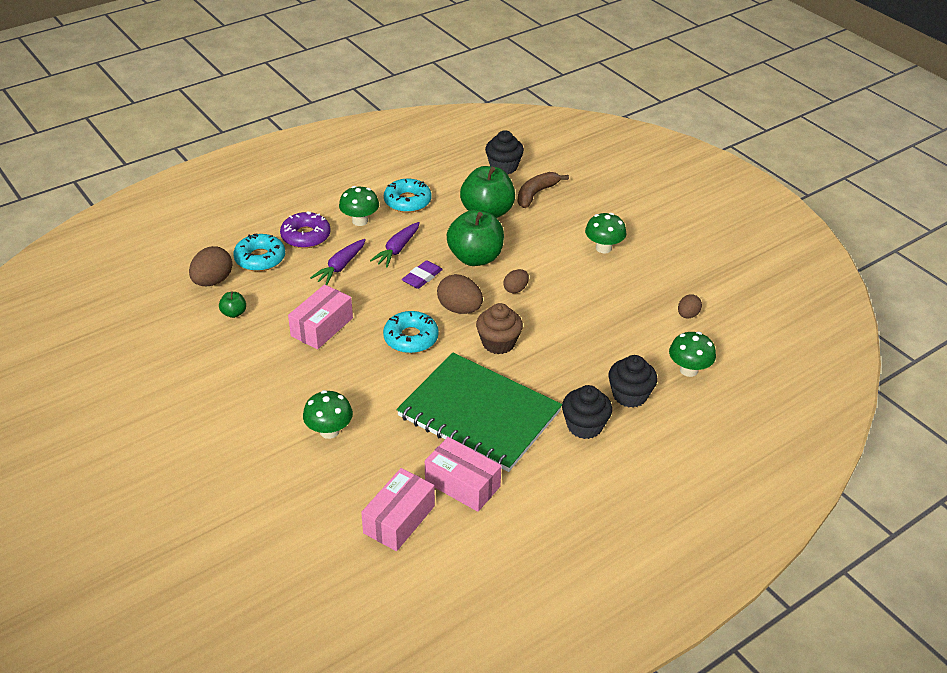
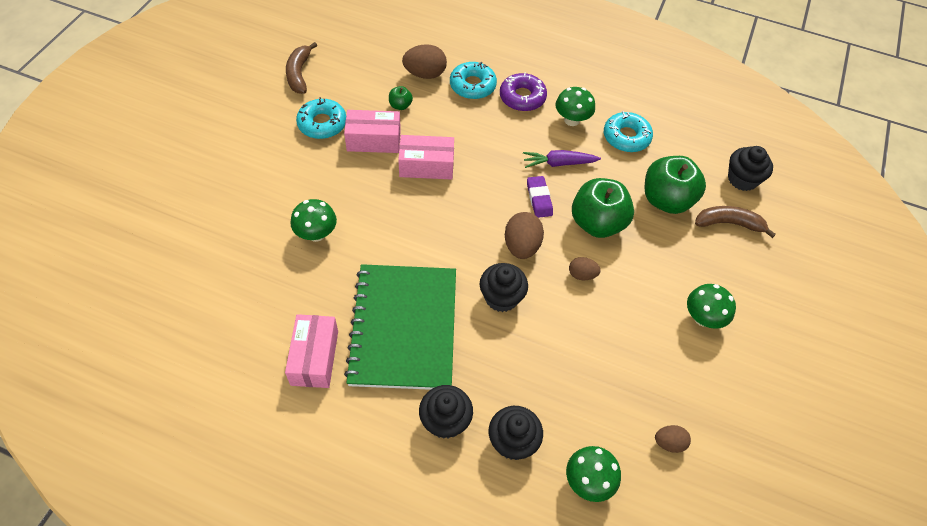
camera: 55 degrees right, 15 degrees up
(114, 365) = (299, 73): none -> brown banana
(340, 267) = (505, 138): purple carrot -> none
(399, 519) = (250, 332): pink box -> pink box (374, 140)
(411, 338) = (458, 231): turquoise donut -> turquoise donut (322, 124)
(422, 277) = (539, 199): purple eraser -> purple eraser turned 75 degrees clockwise
(498, 343) = (501, 297): brown cupcake -> black cupcake

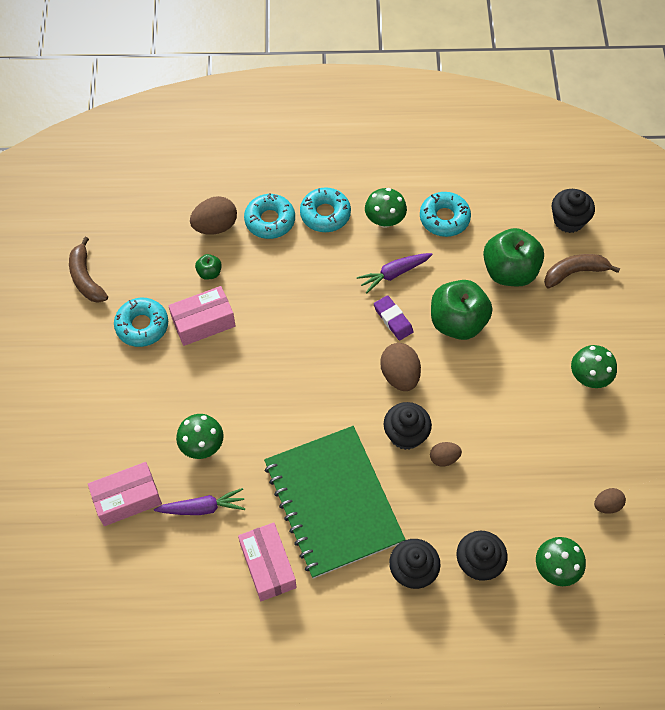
camera: 20 degrees left, 5 degrees up
(287, 284) = (202, 508): none -> purple carrot
(426, 166) = (269, 329): pink box -> pink box (127, 499)
(522, 97) = (325, 214): purple donut -> turquoise donut
(582, 275) = (467, 381): brown egg -> brown egg (444, 458)

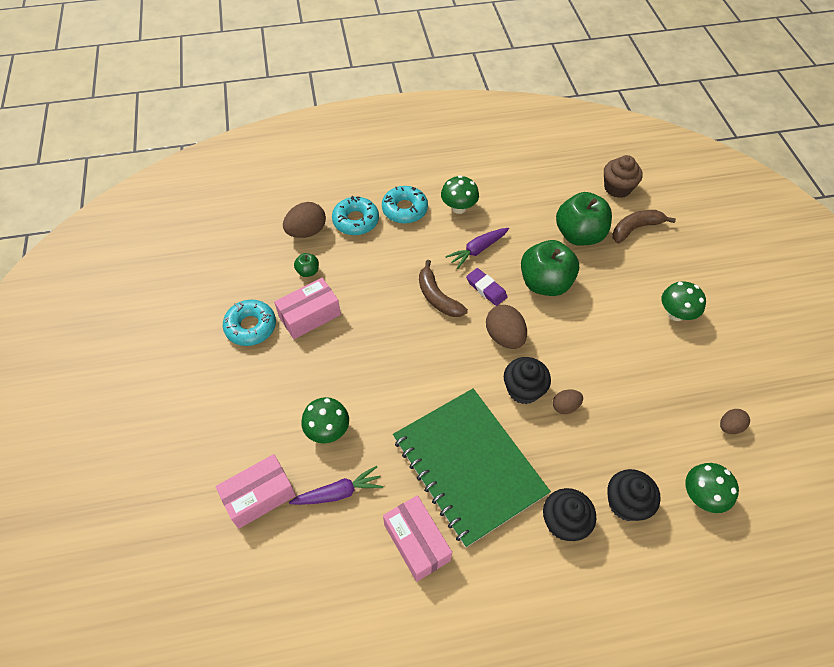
camera: 10 degrees left, 5 degrees down
(86, 278) = (190, 291): brown banana -> brown banana (437, 297)
(444, 218) = (510, 200): turquoise donut -> none
(568, 220) = (617, 188): black cupcake -> brown cupcake

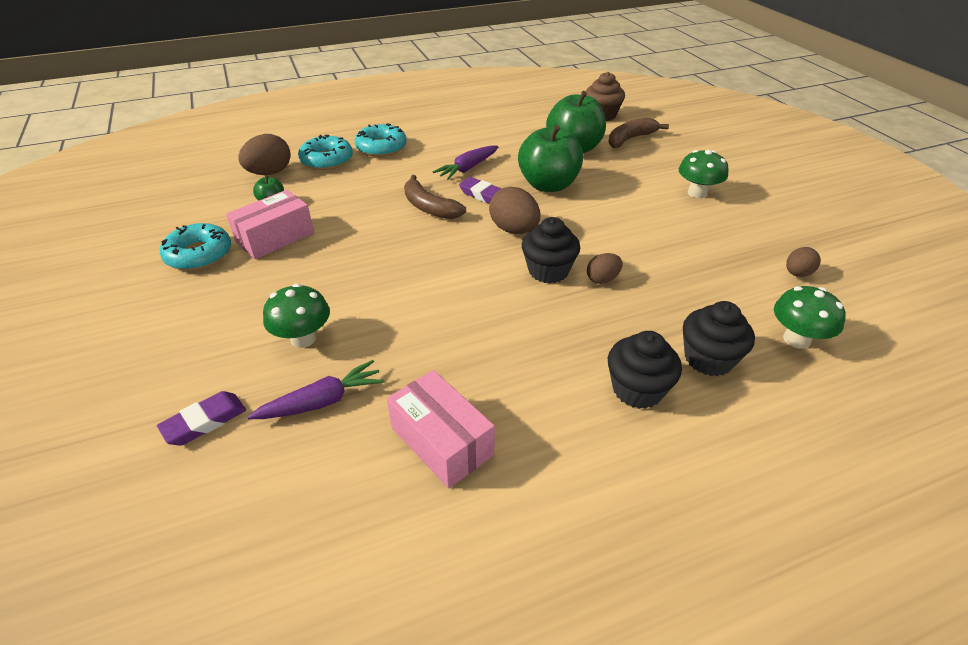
camera: 10 degrees left, 15 degrees down
(259, 496) = (205, 422): pink box -> purple eraser
(458, 208) = (440, 141): green mushroom -> none
(469, 466) = (497, 349): green notebook -> none

